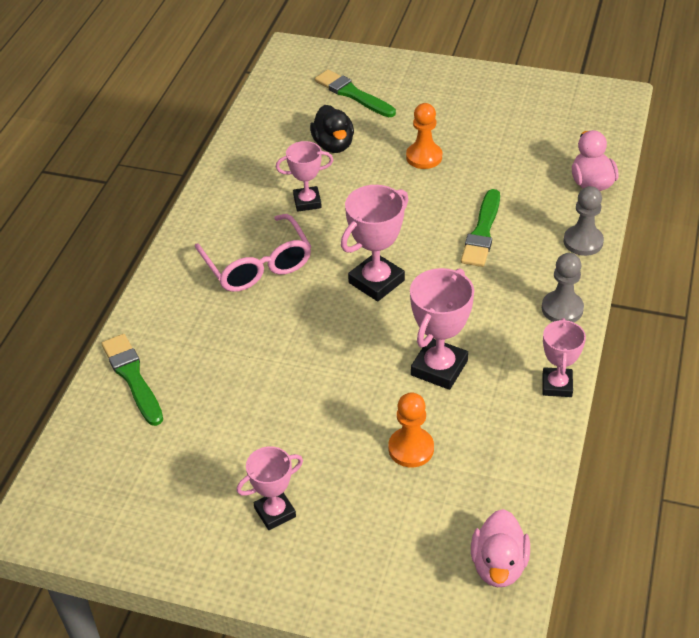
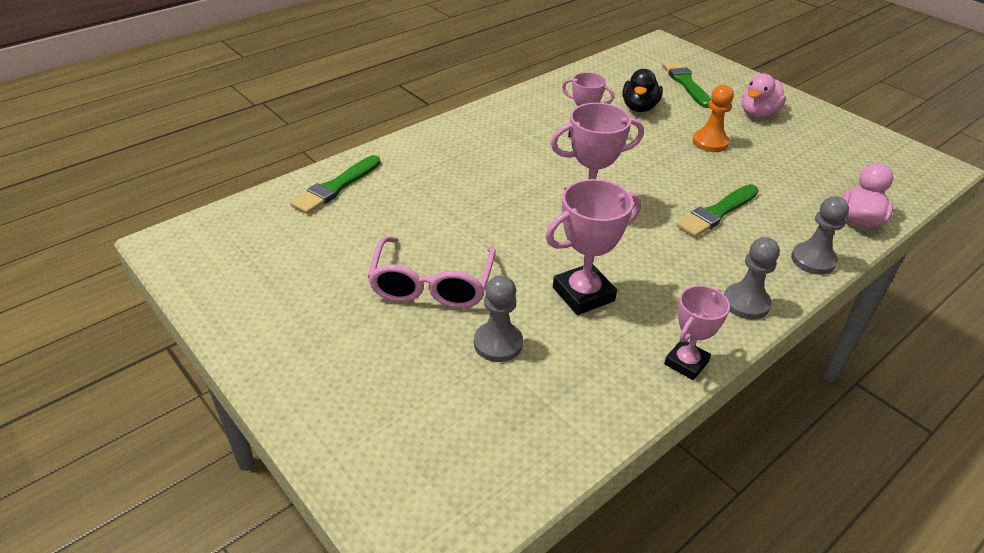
camera: 30 degrees right, 5 degrees down
(133, 377) = (336, 187): green brush -> green brush turned 150 degrees counterclockwise
(257, 265) = (502, 157): pink glasses -> pink glasses (432, 284)
(275, 512) = (337, 331): pink trophy -> none
(411, 448) = (498, 343): orange pawn -> grey pawn
(498, 565) = (485, 489): pink duck -> pink duck (758, 114)

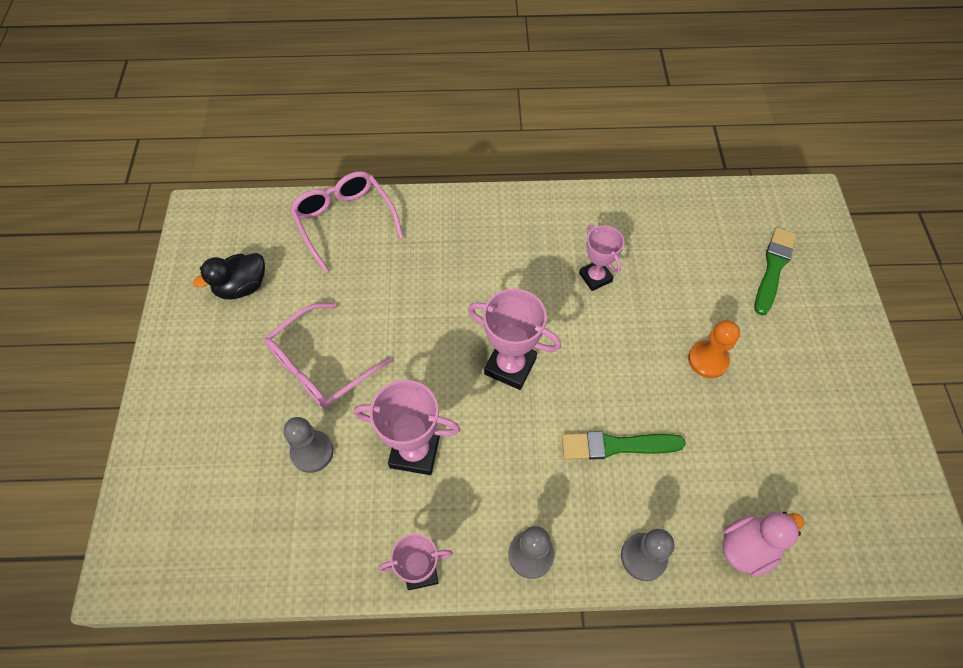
camera: 40 degrees right, 20 degrees up
(336, 187) = (345, 222): green brush -> pink glasses
(639, 108) = (686, 274): black duck -> black duck (242, 287)
(758, 114) = (805, 353): pink duck -> none

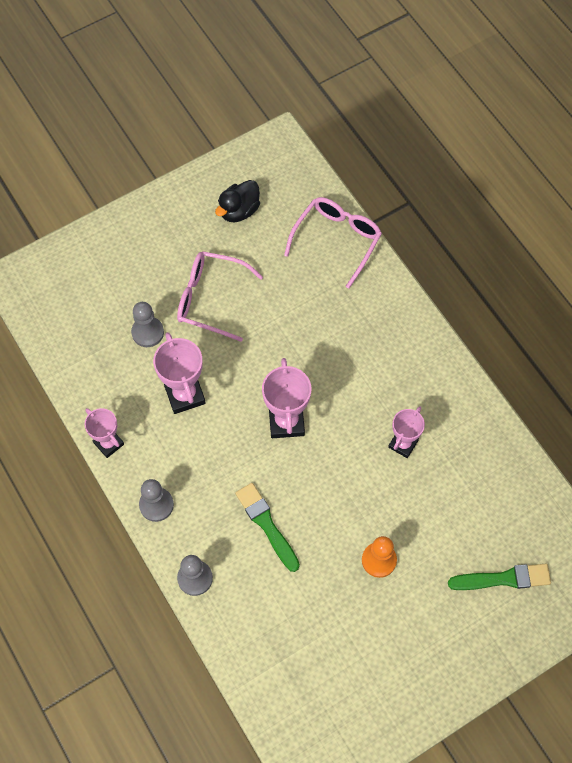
camera: 60 degrees right, 5 degrees up
(242, 287) = (239, 211): black duck -> black duck turned 75 degrees counterclockwise
(747, 547) = (241, 646): pink duck -> none

